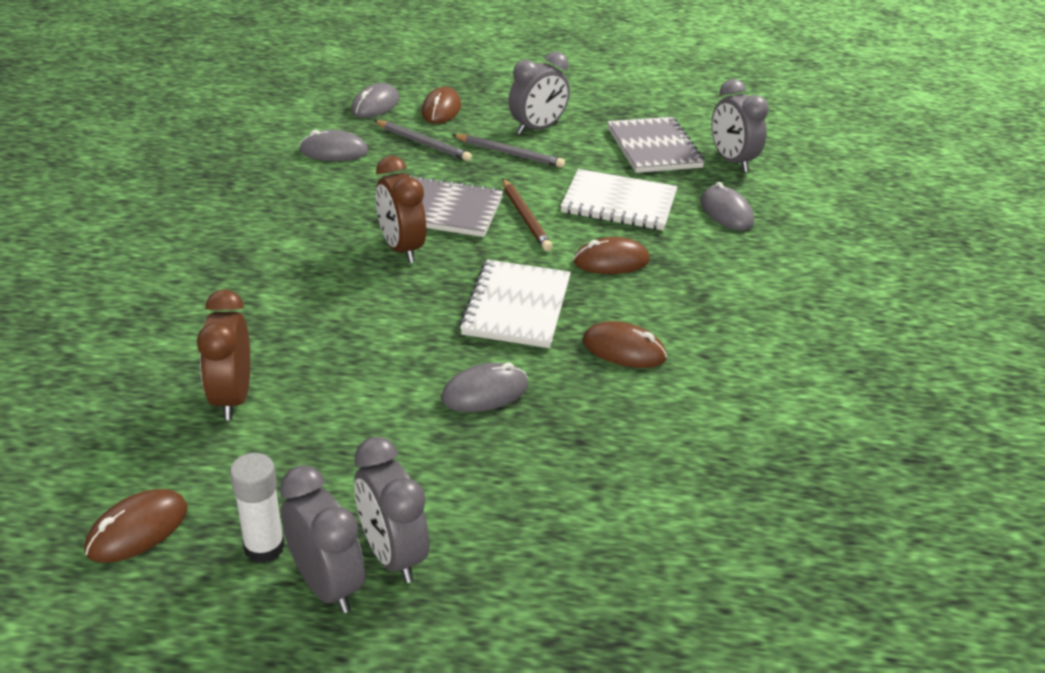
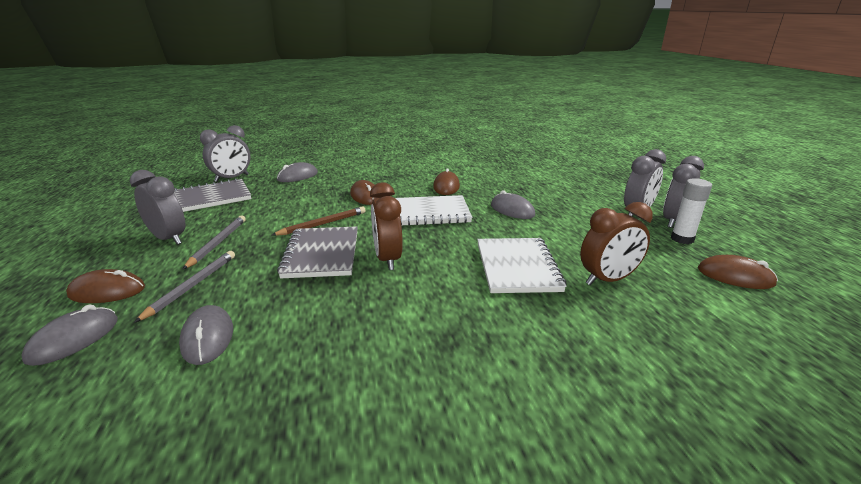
camera: 105 degrees left, 10 degrees down
(375, 105) = (74, 339): grey mouse -> grey mouse turned 75 degrees counterclockwise
(401, 249) = (387, 259): brown clock -> brown clock turned 120 degrees clockwise
(619, 203) = (294, 200): white notebook -> white notebook (517, 267)

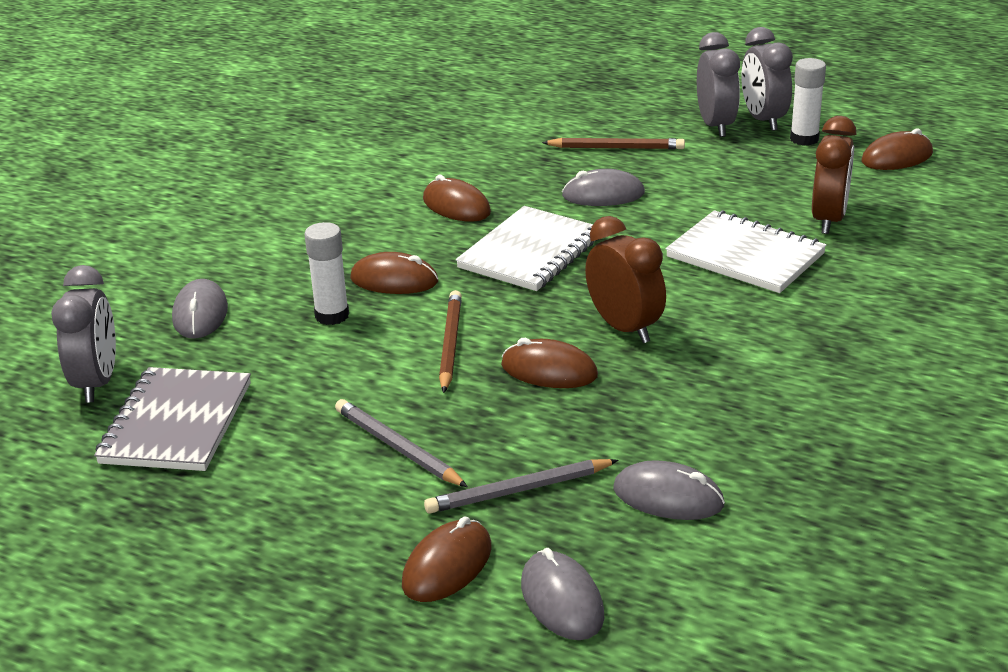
camera: 50 degrees left, 5 degrees up
(169, 238) = (316, 491): grey clock -> none
(192, 286) = (518, 490): grey pencil -> grey pencil turned 75 degrees counterclockwise
(321, 195) = (332, 315): none -> white glue stick
(322, 254) = (549, 370): grey notebook -> brown mouse
(387, 259) = (624, 328): brown clock -> brown clock turned 150 degrees counterclockwise
(562, 198) = (616, 148): none -> brown pencil

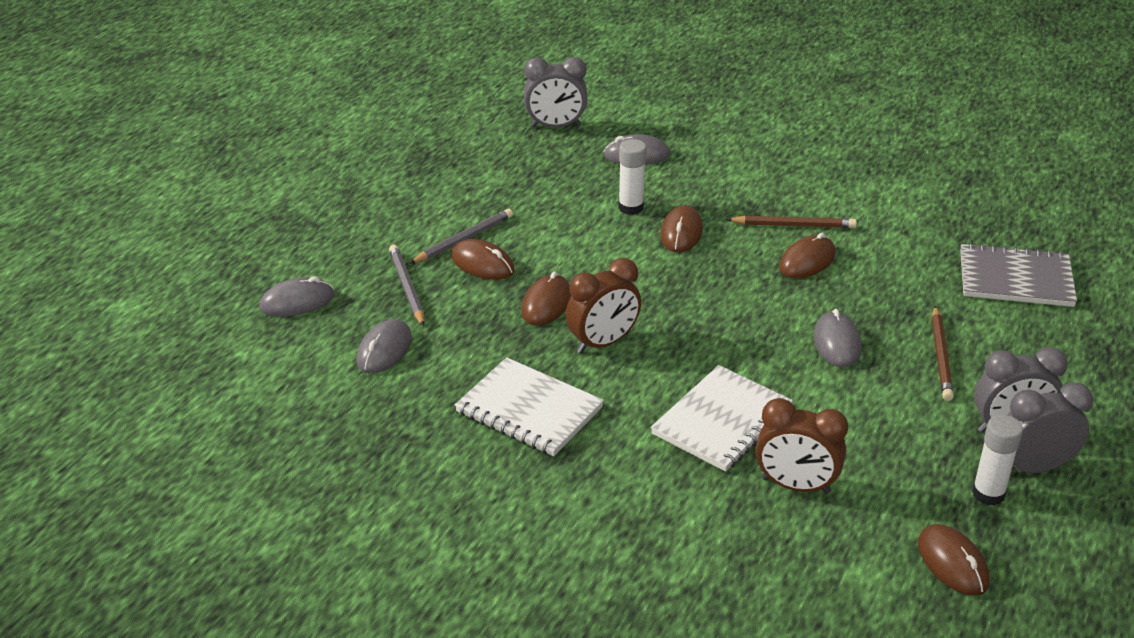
camera: 90 degrees right, 5 degrees up
(176, 423) = (506, 158): grey notebook -> grey notebook (1015, 279)
(447, 566) = (341, 260): brown mouse -> brown mouse (482, 264)
(450, 344) = (587, 259): brown pencil -> brown pencil (794, 225)
(530, 252) = (726, 299): white notebook -> white notebook (529, 410)

